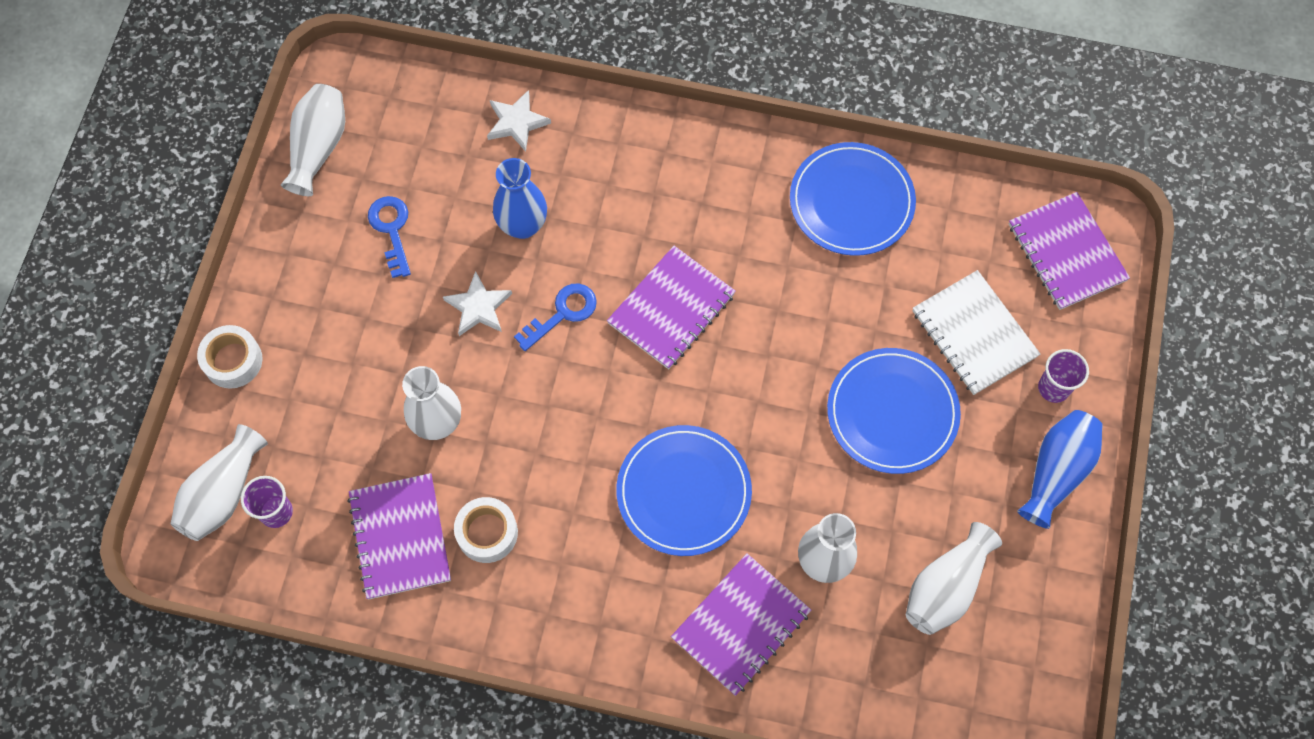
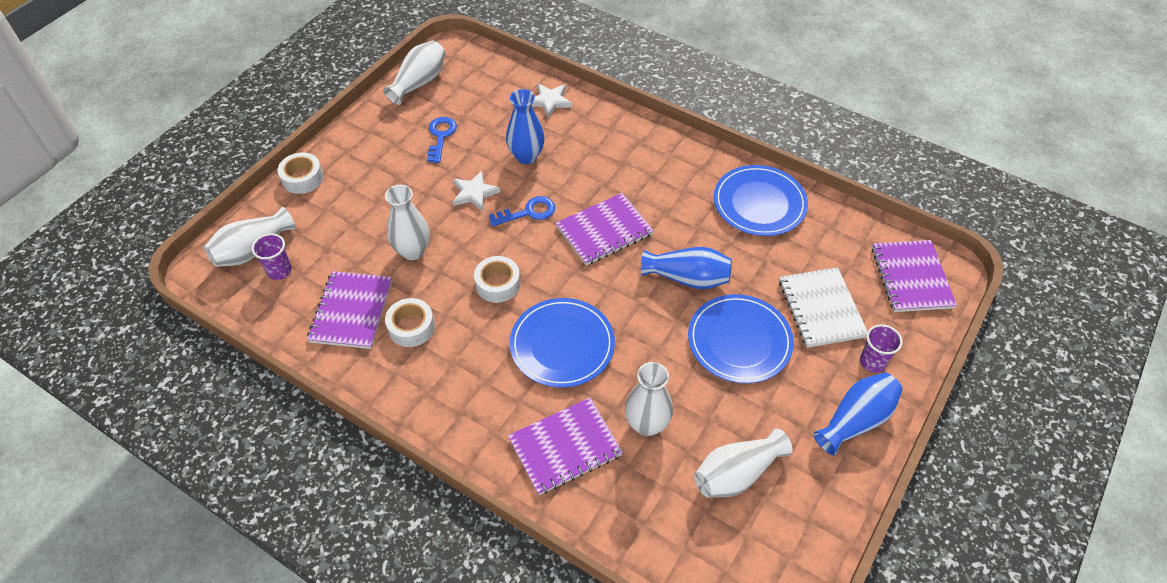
camera: 20 degrees right, 15 degrees down
(569, 434) = (498, 284): none -> white tape
(801, 345) = (687, 278): none -> blue vase

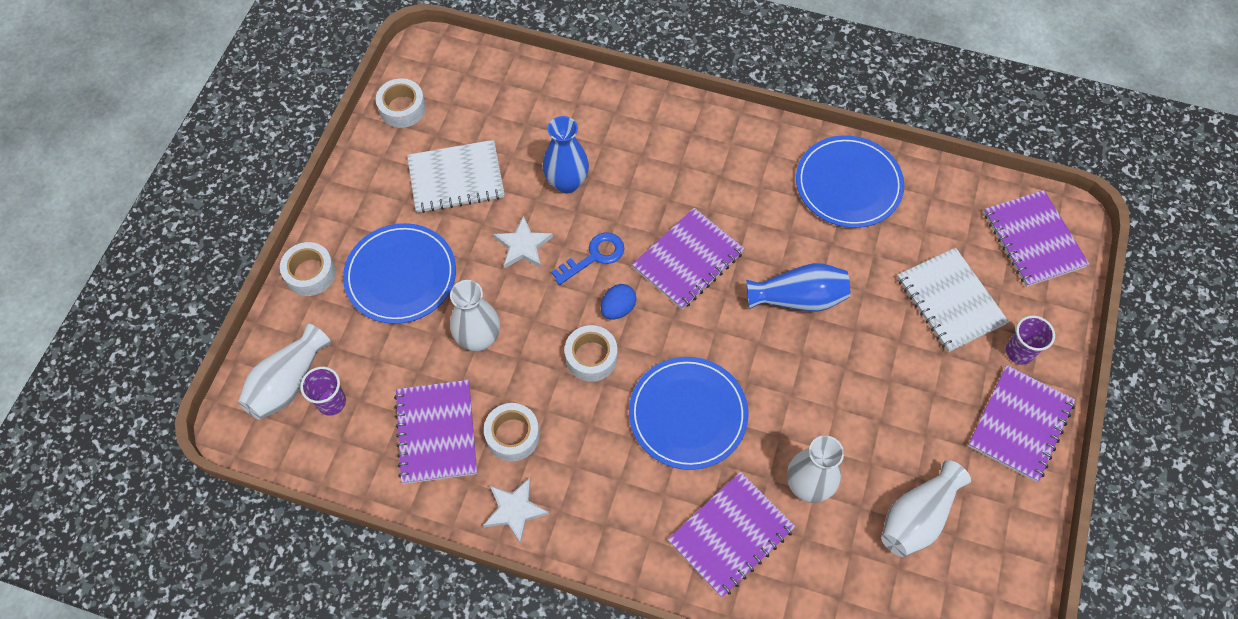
camera: 15 degrees left, 10 degrees up
(419, 82) = (402, 108): white vase -> white tape
(441, 136) = (456, 178): blue key -> white notebook
(533, 253) = (618, 308): none -> blue egg
(550, 101) = (569, 101): white star -> white star (515, 510)
(739, 341) = (875, 361): blue plate -> blue plate (401, 275)
(856, 420) = (1020, 424): blue vase -> purple notebook

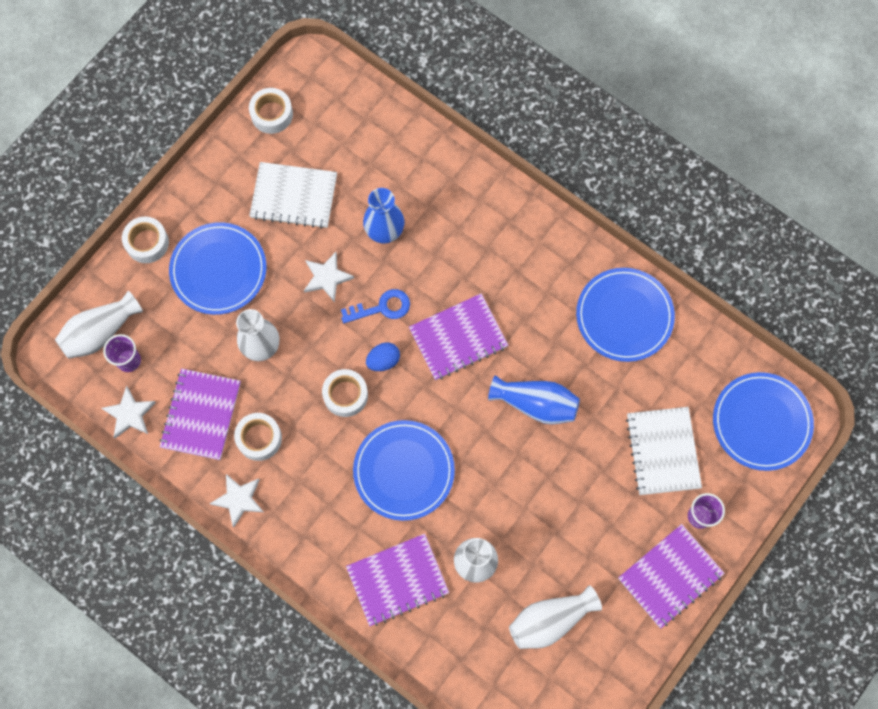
camera: 20 degrees right, 10 degrees up
(353, 460) = (130, 414): none -> white star
(1033, 240) = (761, 422): purple notebook -> blue plate

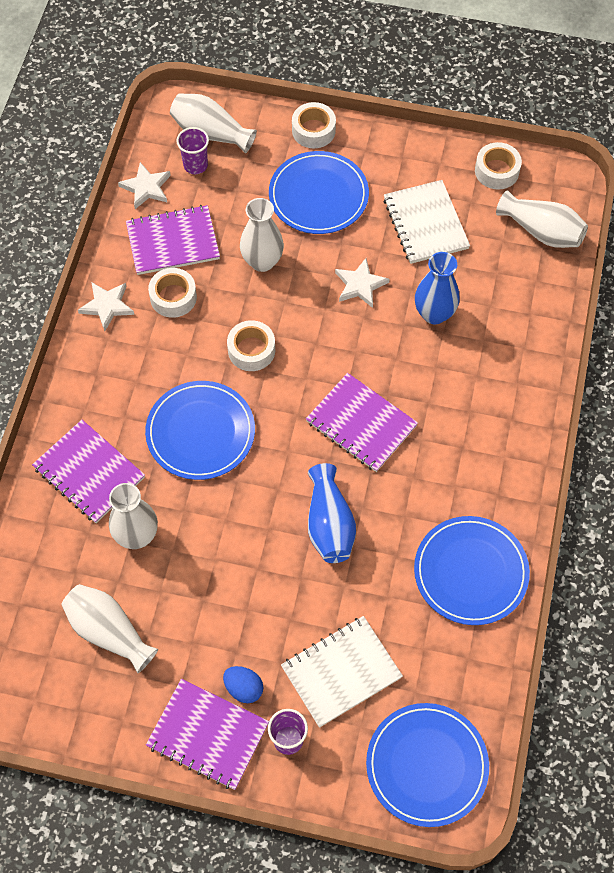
camera: 65 degrees right, 10 degrees down
(350, 110) = (542, 231): none -> white vase
(382, 308) = (355, 344): blue key -> none
(383, 361) = (302, 368): blue egg -> blue egg (243, 688)

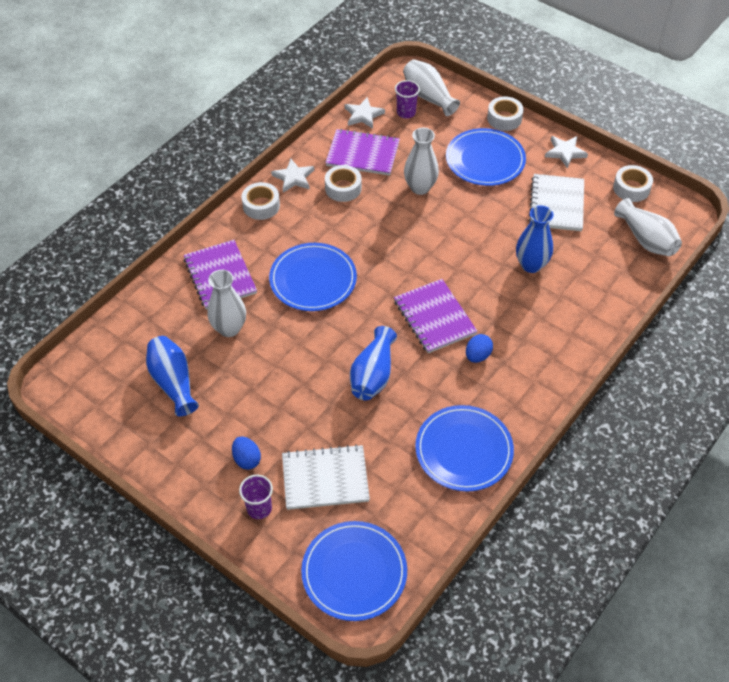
camera: 25 degrees right, 10 degrees down
(109, 632) = (173, 382): white vase -> blue vase
(208, 735) = (203, 480): purple notebook -> none
(251, 350) = (380, 240): white tape -> white tape (261, 206)
(360, 285) = (484, 227): white star -> white star (565, 152)
(430, 452) = (477, 356): none -> blue egg

